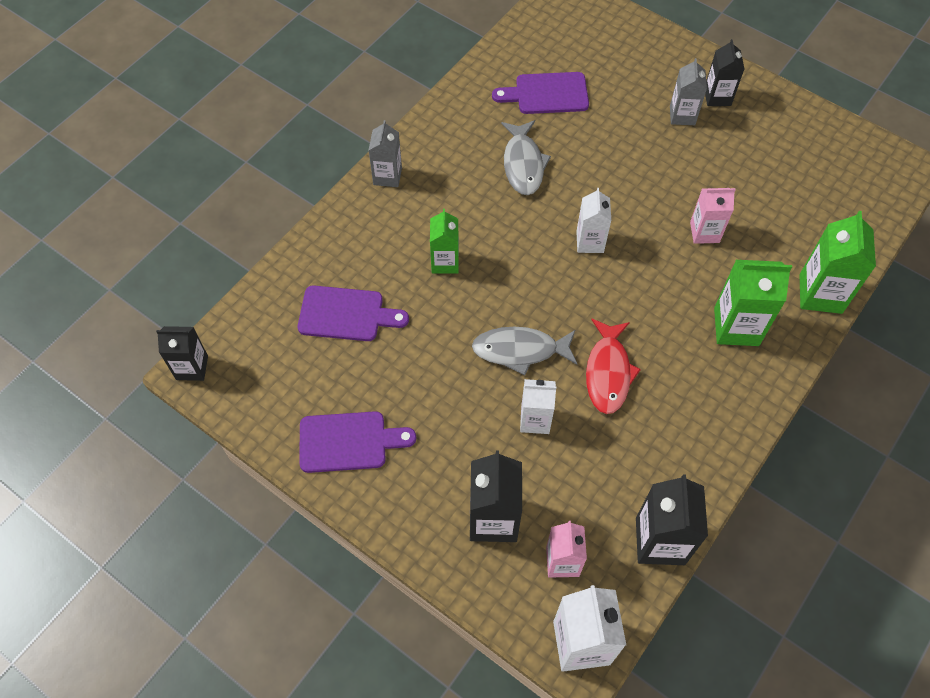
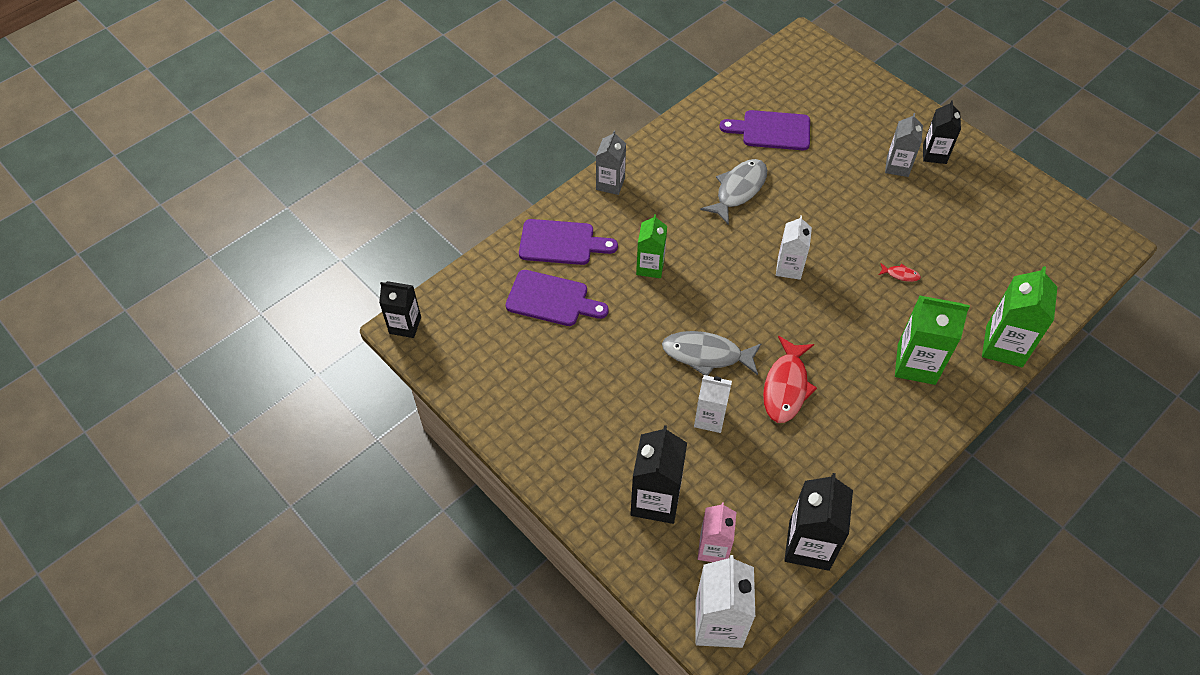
camera: 10 degrees right, 5 degrees down
(348, 442) = (534, 411): purple cutting board -> purple cutting board (561, 243)
(523, 164) = (738, 190): grey fish -> grey fish turned 150 degrees counterclockwise
(704, 232) = (900, 274): pink carton -> red fish

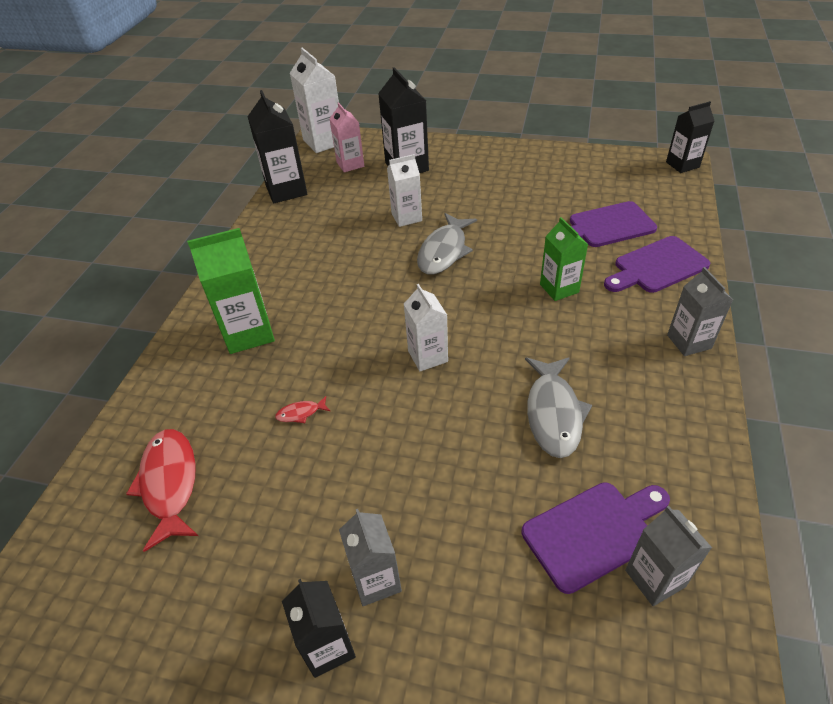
camera: 150 degrees right, 10 degrees down
(706, 355) = (444, 251): grey fish -> grey fish turned 135 degrees clockwise
(760, 103) = (655, 578): none -> grey carton
(786, 387) = (360, 262): red fish -> red fish (169, 484)
(1004, 346) = (157, 394): green carton -> none

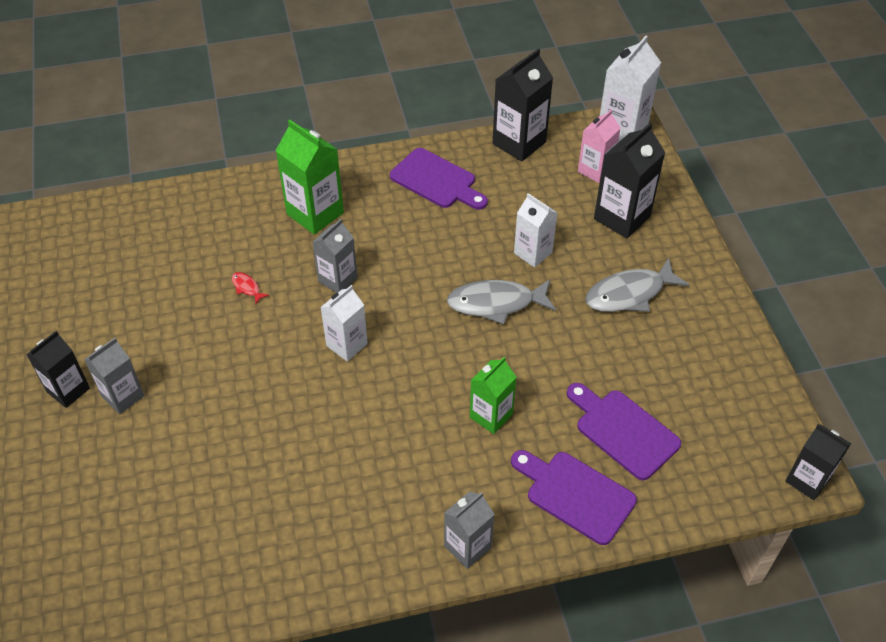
camera: 60 degrees right, 5 degrees up
(169, 484) = (154, 245): red fish -> none
(553, 413) = (322, 458): grey fish -> grey fish (629, 294)
(594, 532) = (211, 519): purple cutting board -> purple cutting board (436, 181)
(655, 578) = (185, 570): grey carton -> grey carton (337, 279)

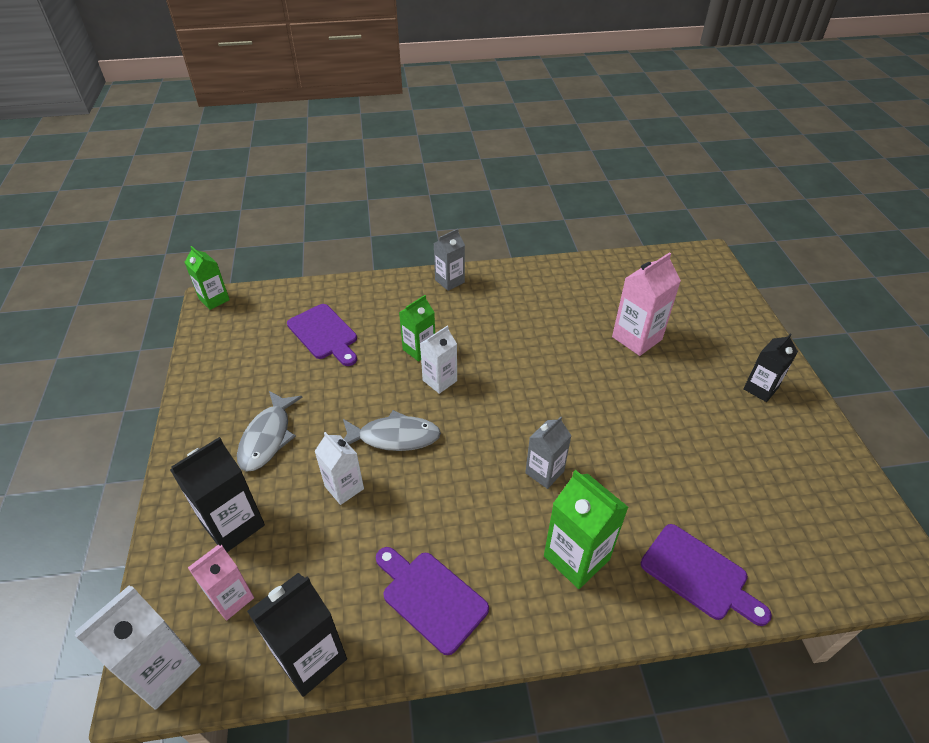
camera: 175 degrees left, 5 degrees down
(123, 396) = (712, 381): grey carton -> none
(199, 456) = (637, 338): none -> pink carton
(247, 288) = (633, 470): red fish -> none
(347, 345) = (532, 409): white carton -> white carton (440, 380)
(576, 494) = (372, 301): purple cutting board -> purple cutting board (698, 575)
(629, 294) = (268, 437): grey fish -> grey fish turned 120 degrees clockwise
(807, 480) = (214, 299): black carton -> green carton

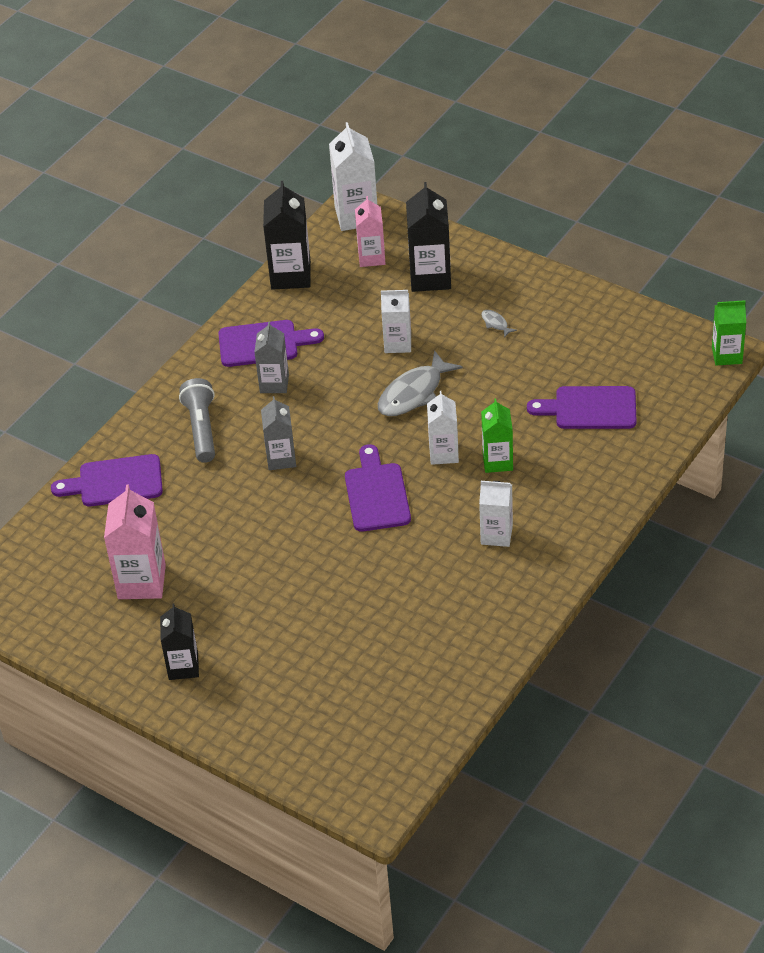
camera: 135 degrees right, 0 degrees up
(268, 437) = (495, 323): grey fish -> grey fish, size x0.44
(449, 281) = (575, 541): grey carton -> grey carton (274, 383)
(482, 314) = (496, 535): none -> white carton
(514, 391) = (377, 493): none -> purple cutting board
(576, 558) = (201, 429): green carton -> grey flashlight
(637, 338) = (336, 629): pink carton -> pink carton (141, 582)

